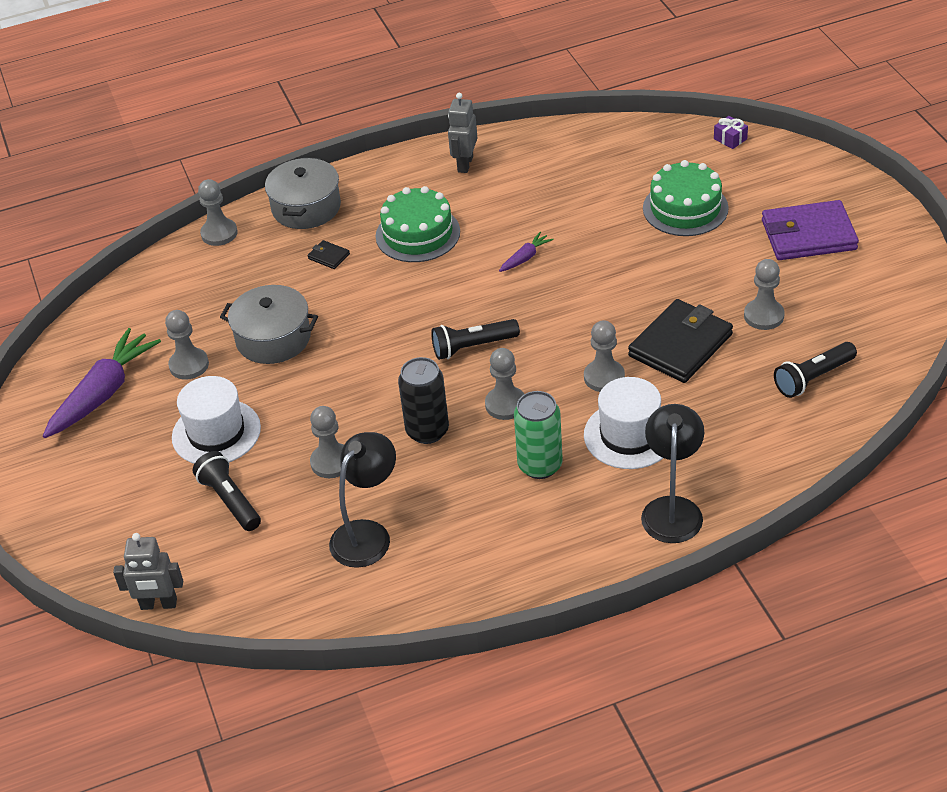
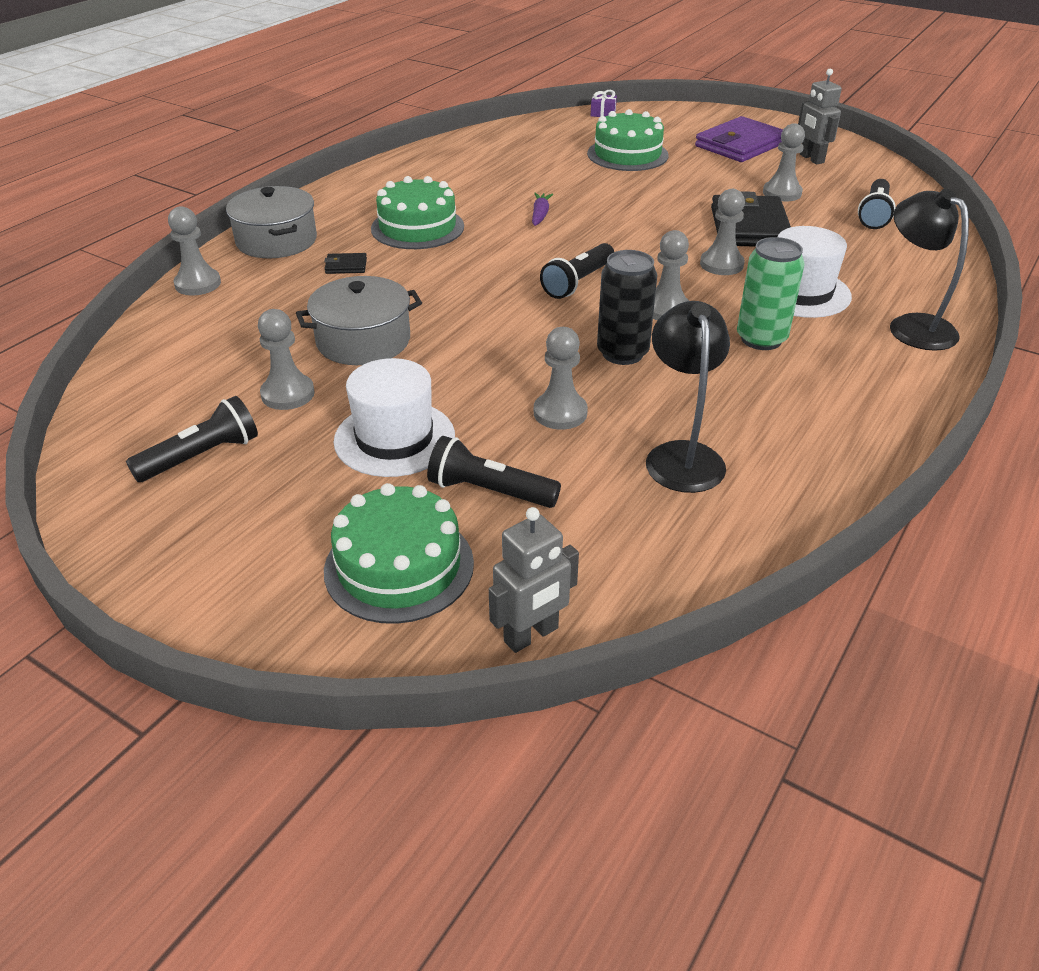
camera: 40 degrees left, 5 degrees down
(104, 393) = (202, 456): purple carrot -> black flashlight
(136, 525) = (399, 566): none -> green cake
(465, 164) = (401, 176): grey robot -> grey robot (811, 159)

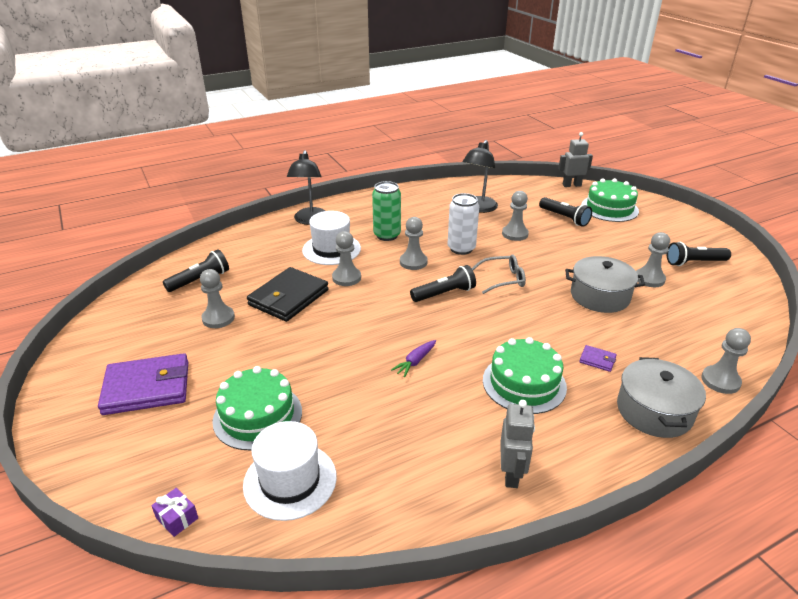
camera: 150 degrees left, 5 degrees down
(346, 266) = (597, 360): black wallet -> purple wallet
(394, 438) = (597, 245): white hat -> white hat (290, 480)
(517, 324) = (503, 279): none -> grey glasses
(622, 353) = (461, 248): black can -> white can
(811, 159) = (131, 345): grey robot -> grey robot (511, 474)

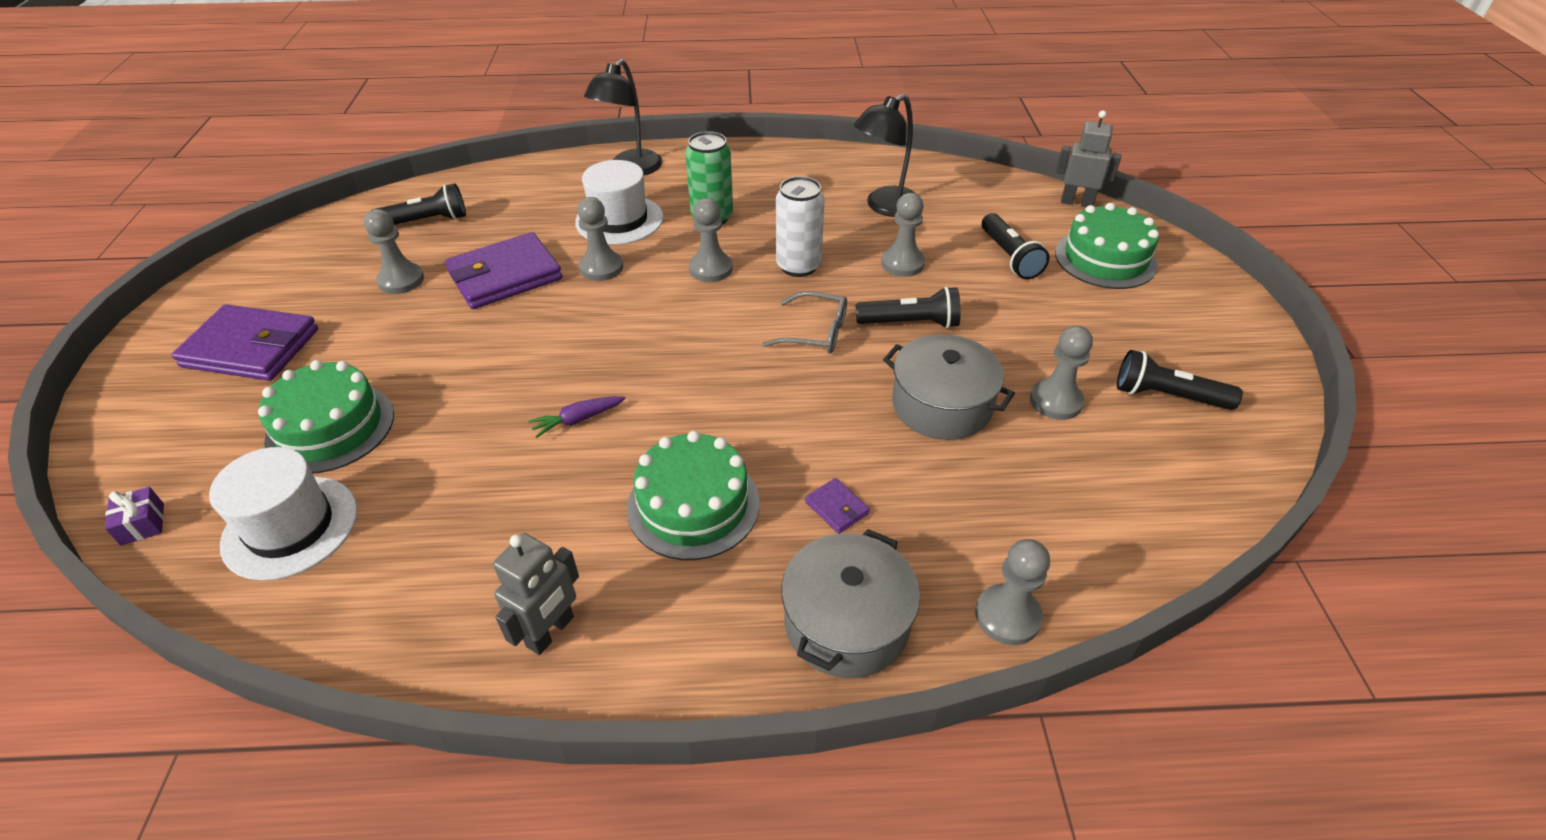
camera: 25 degrees right, 10 degrees up
(288, 297) = (505, 276): black wallet -> purple wallet
(444, 294) = (710, 330): black flashlight -> black flashlight (910, 323)

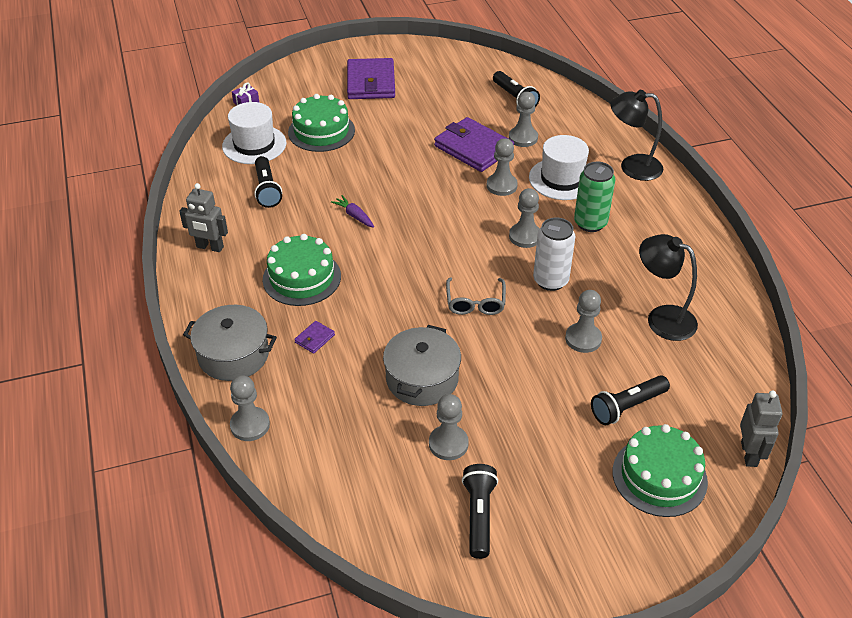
camera: 75 degrees right, 0 degrees up
(401, 280) = (450, 110): grey pawn -> grey pawn (523, 138)
(910, 323) = (507, 352): black flashlight -> black flashlight (267, 190)

